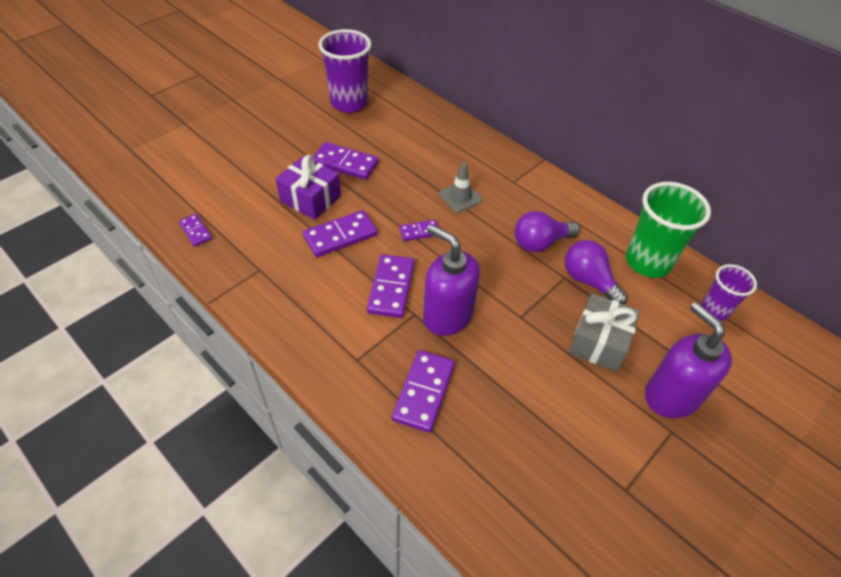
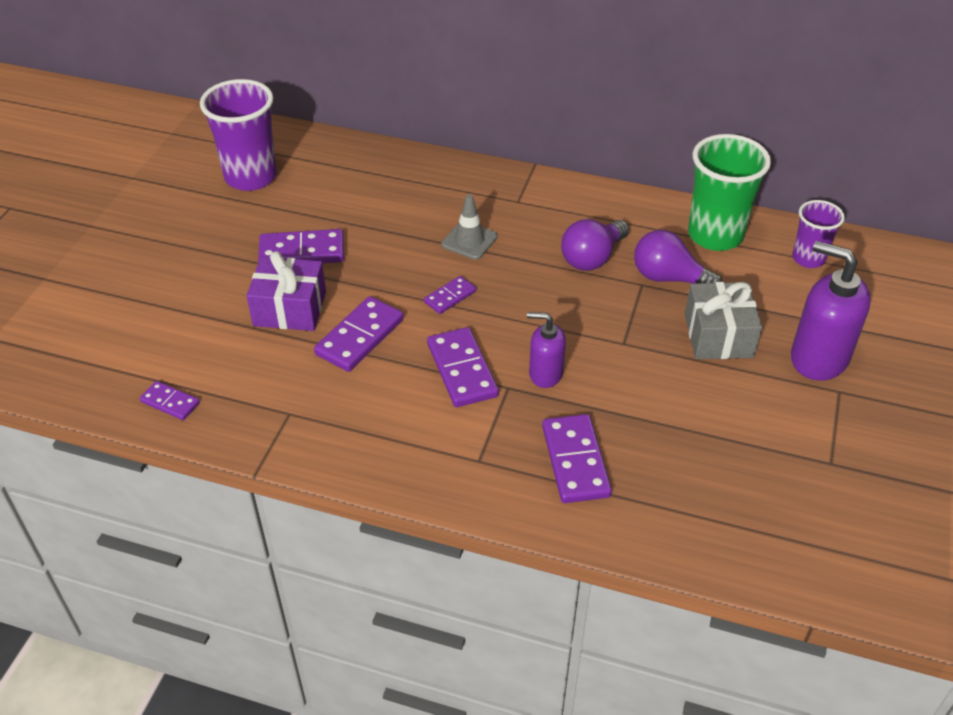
camera: 25 degrees left, 5 degrees down
(447, 315) = (545, 374): purple soap dispenser -> purple soap dispenser, size x0.59

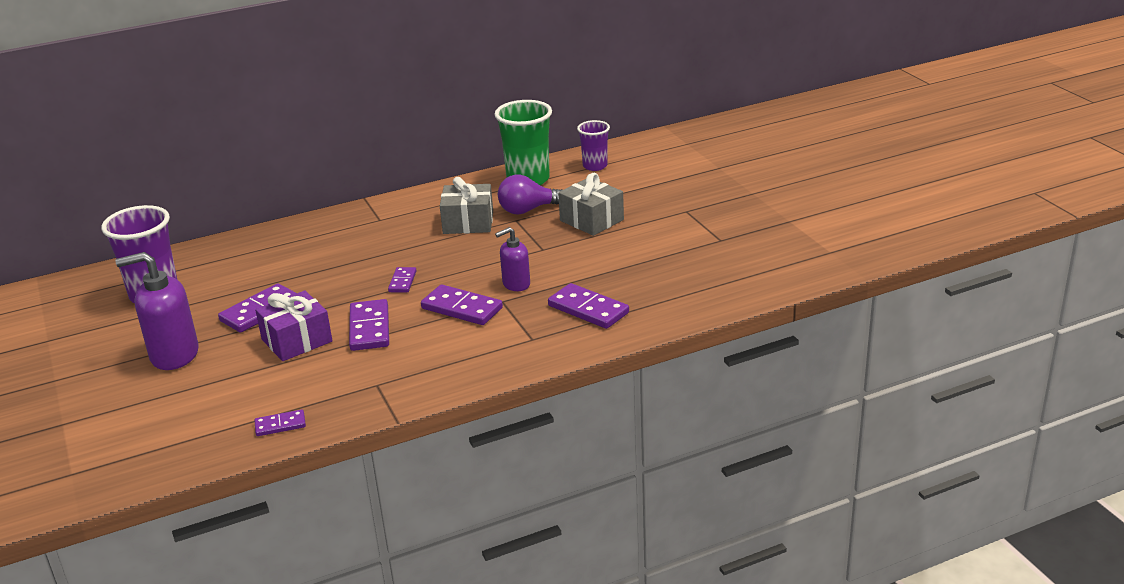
camera: 40 degrees left, 15 degrees down
(469, 241) = (375, 251): grey traffic cone -> none
(592, 258) = (468, 222): purple light bulb -> grey gift
(818, 358) = (657, 203): purple soap dispenser -> purple soap dispenser (174, 355)

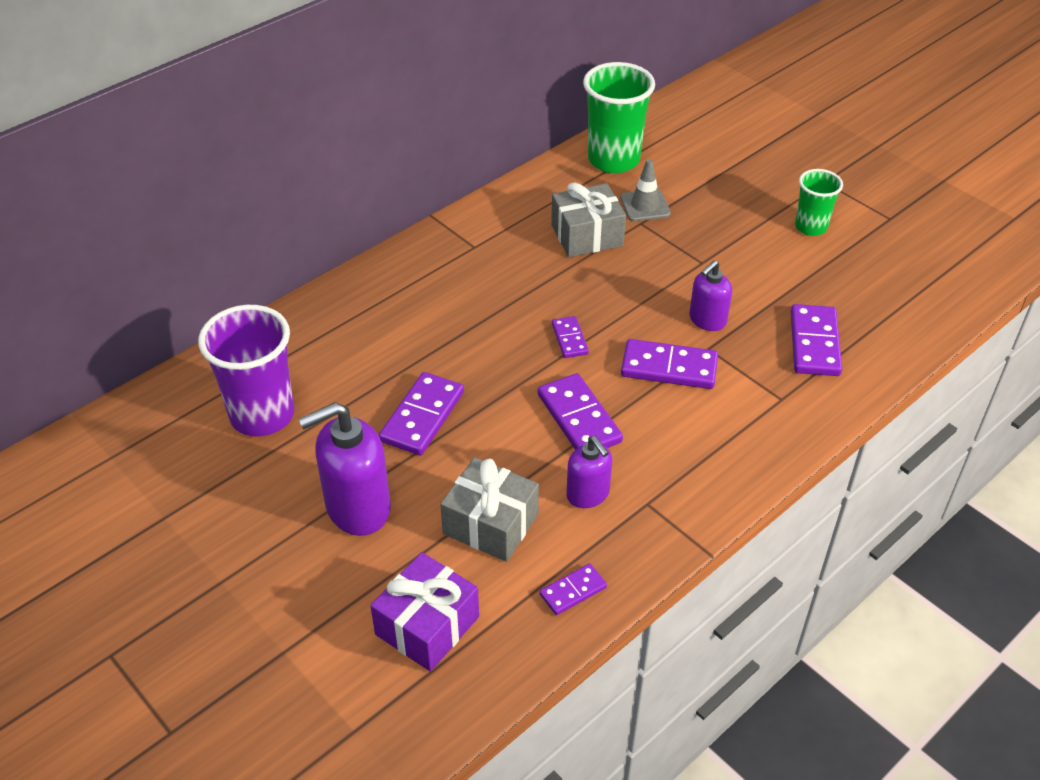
camera: 20 degrees left, 15 degrees up
(297, 340) = (501, 454): purple gift -> purple gift (427, 625)
(338, 372) = (588, 494): none -> purple soap dispenser
(528, 210) = (645, 206): purple light bulb -> grey traffic cone
(588, 309) = (814, 343): purple domino -> purple domino turned 75 degrees clockwise
(591, 220) = (729, 210): grey gift -> grey gift (490, 524)
(595, 166) = (677, 129): purple cup -> none
(649, 238) = (811, 227): none -> green cup

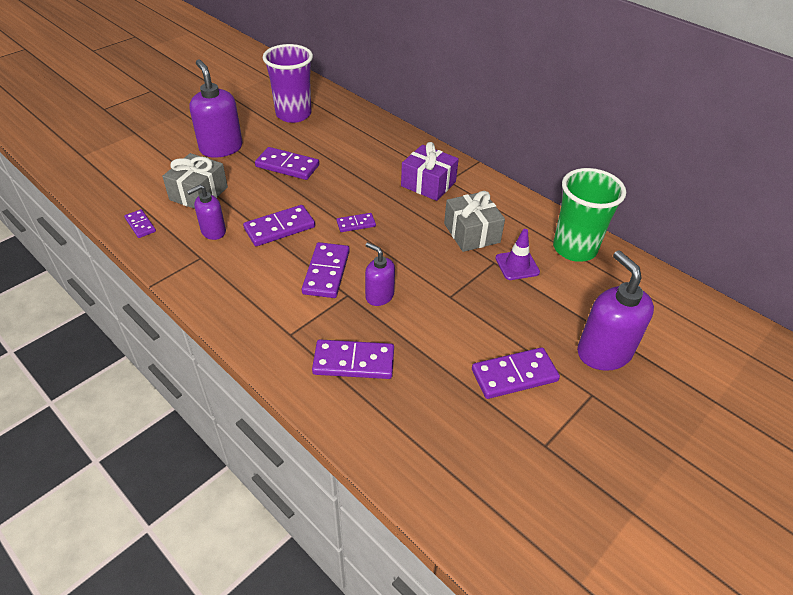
camera: 85 degrees right, 0 degrees up
(427, 625) = (135, 174): purple gift -> purple gift (428, 184)
(645, 206) = (517, 265): grey traffic cone -> purple traffic cone
(769, 165) = (603, 352): none -> purple soap dispenser
(811, 227) = (514, 375): green cup -> purple domino

